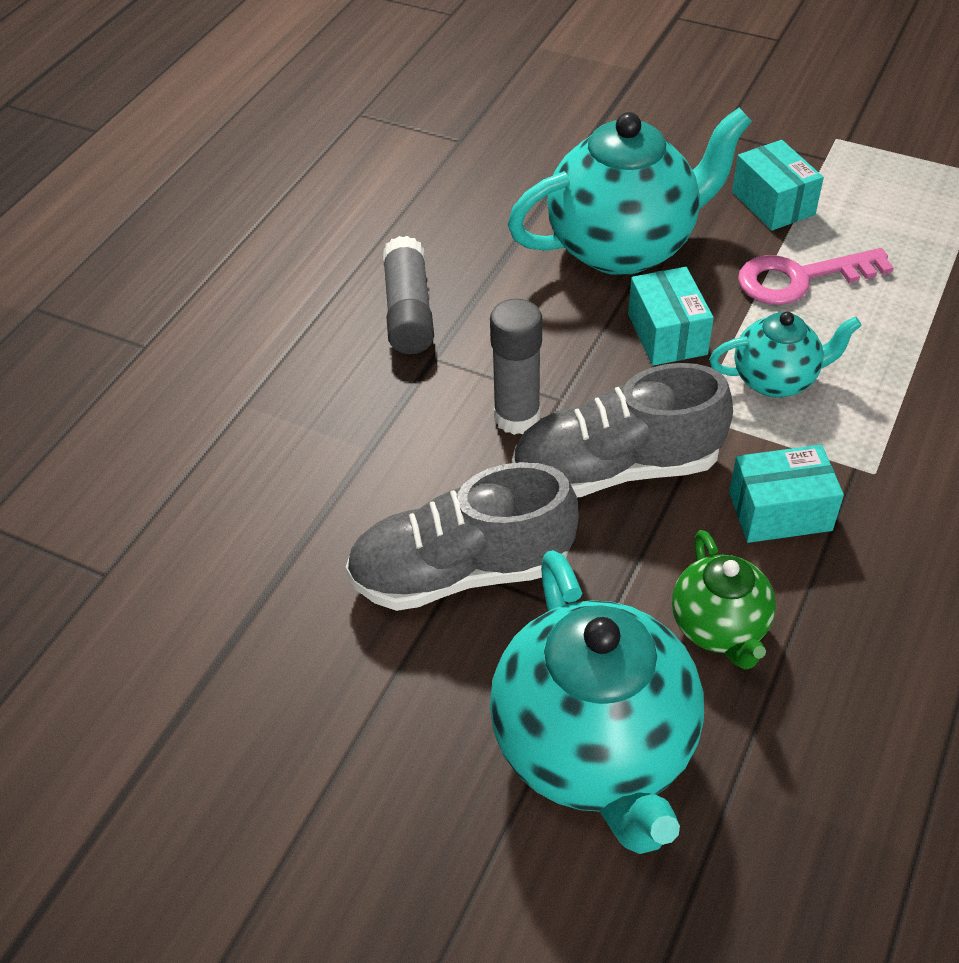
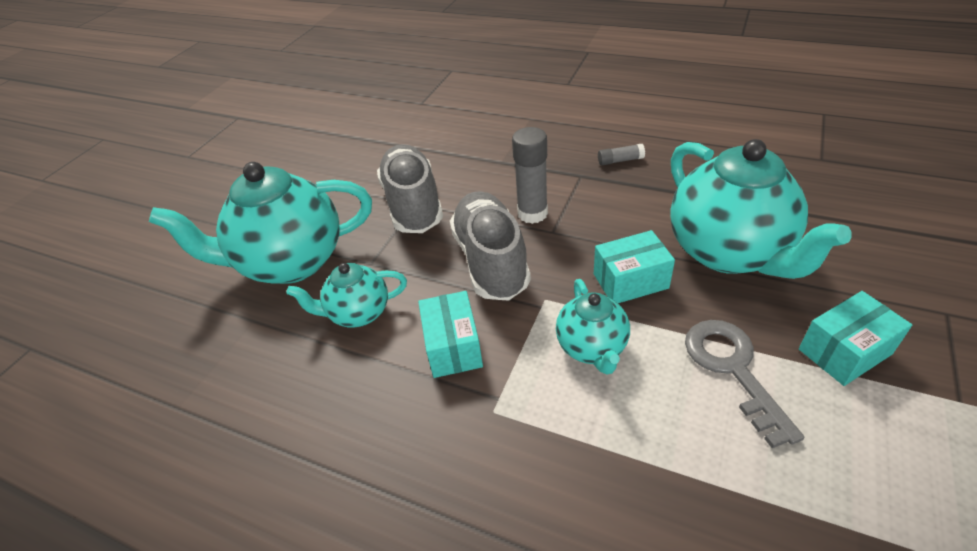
camera: 90 degrees right, 5 degrees down
(408, 311) = (620, 160): grey glue stick -> grey glue stick, size x0.53
(719, 628) = (358, 313): green teapot -> turquoise teapot
(800, 279) = (732, 369): pink key -> grey key

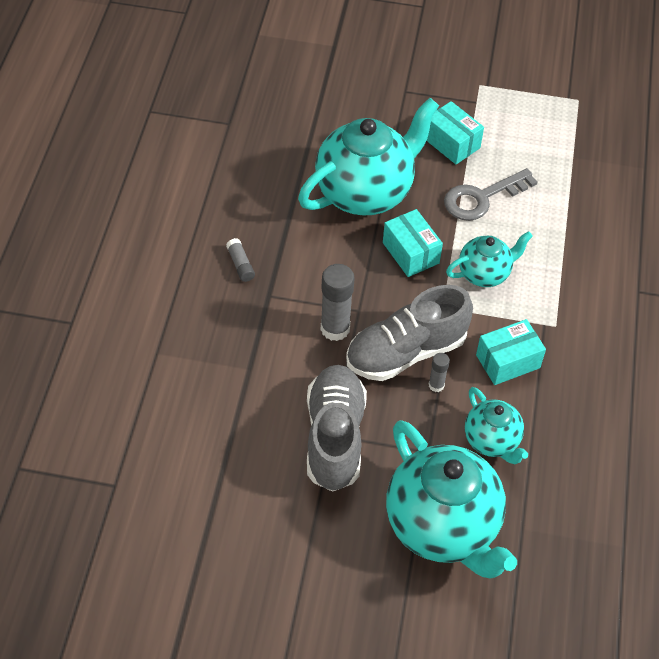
camera: 110 degrees left, 10 degrees up
(413, 204) = (334, 437): grey shoe -> grey shoe turned 120 degrees clockwise
(442, 278) = (436, 385): none -> grey glue stick

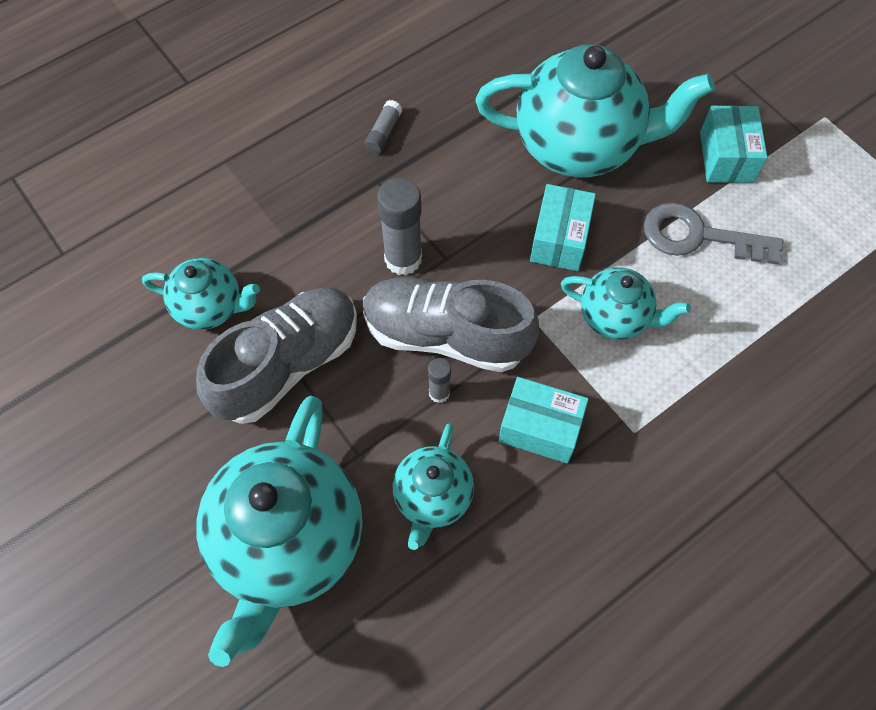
camera: 45 degrees right, 10 degrees up
(251, 442) = (210, 307): none -> turquoise teapot

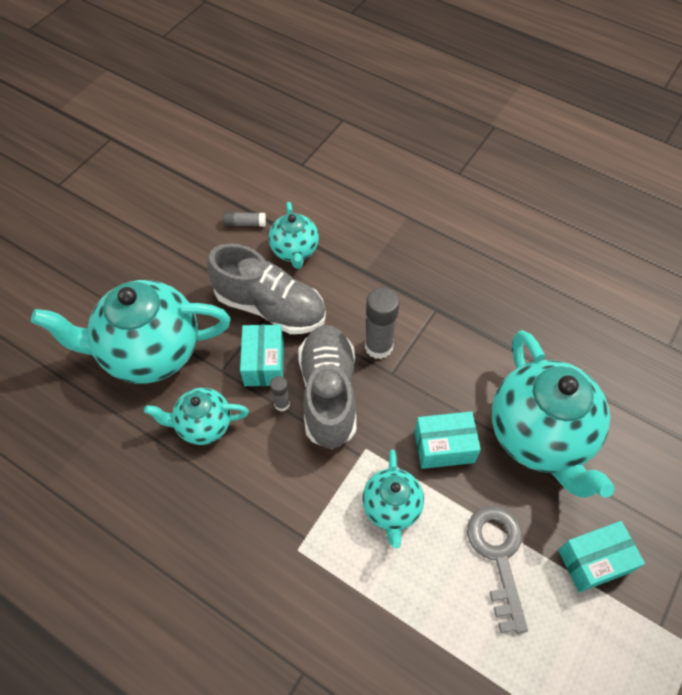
camera: 70 degrees right, 5 degrees down
(383, 133) = (479, 298): grey glue stick -> grey glue stick (245, 223)
(540, 428) = (277, 479): turquoise box -> turquoise box (264, 363)

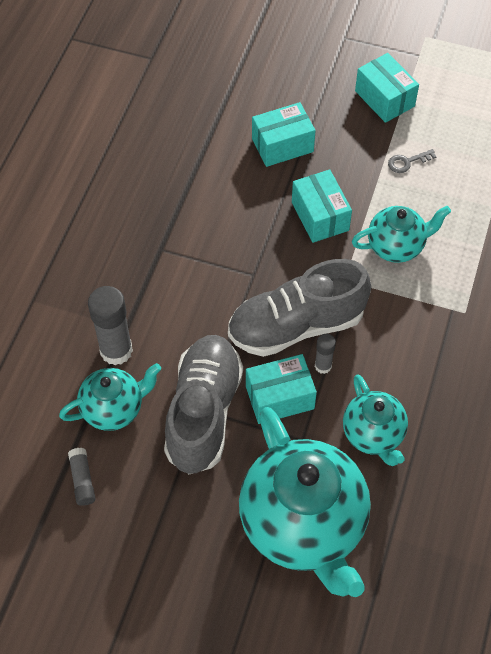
camera: 105 degrees left, 0 degrees up
(378, 346) = (224, 292): grey glue stick -> grey glue stick (116, 350)
(498, 556) = (407, 162): grey key -> grey key, size x0.46
(540, 436) = (282, 145): turquoise teapot -> turquoise box

